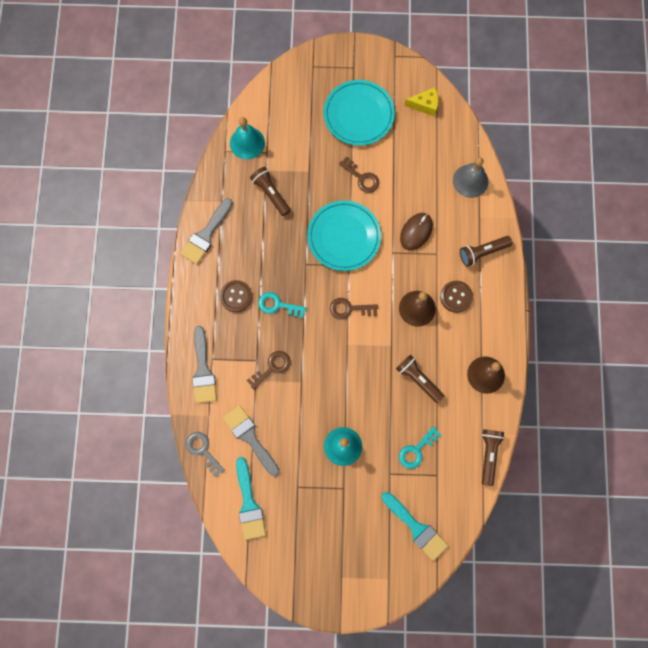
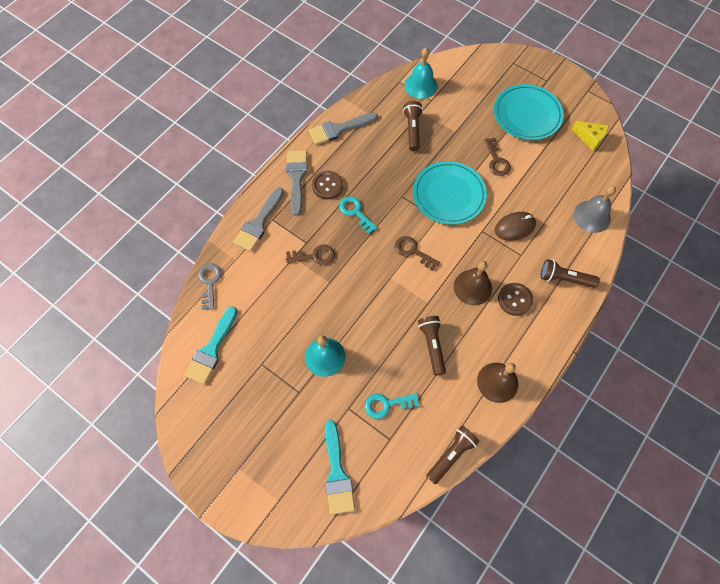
camera: 35 degrees right, 10 degrees down
(250, 437) = (254, 297): grey brush -> grey brush (296, 178)

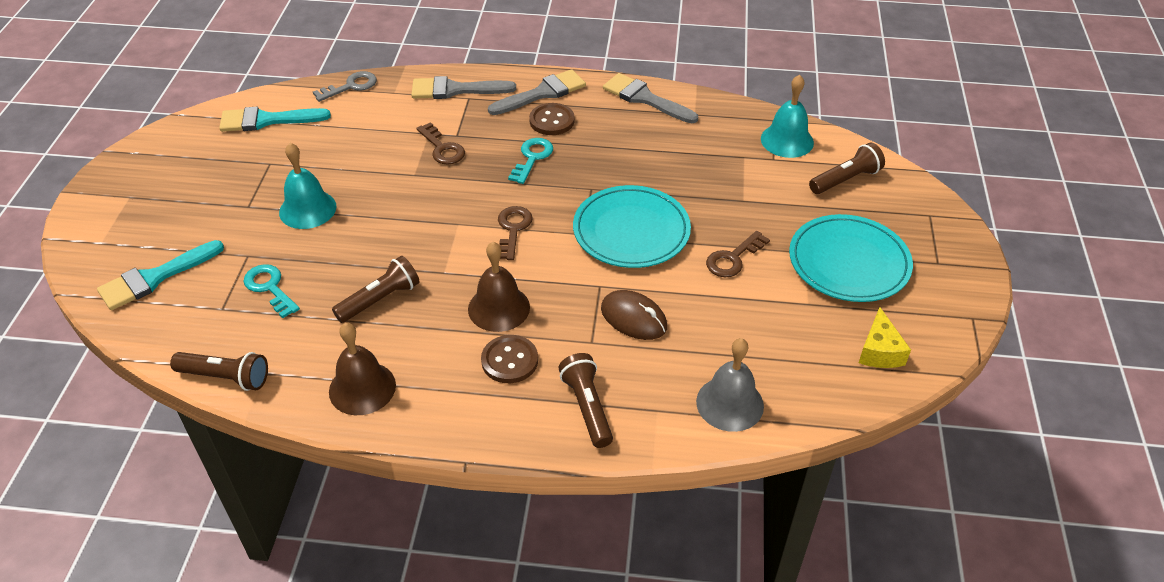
camera: 60 degrees right, 20 degrees down
(412, 130) = (706, 159): brown flashlight -> brown flashlight (845, 180)

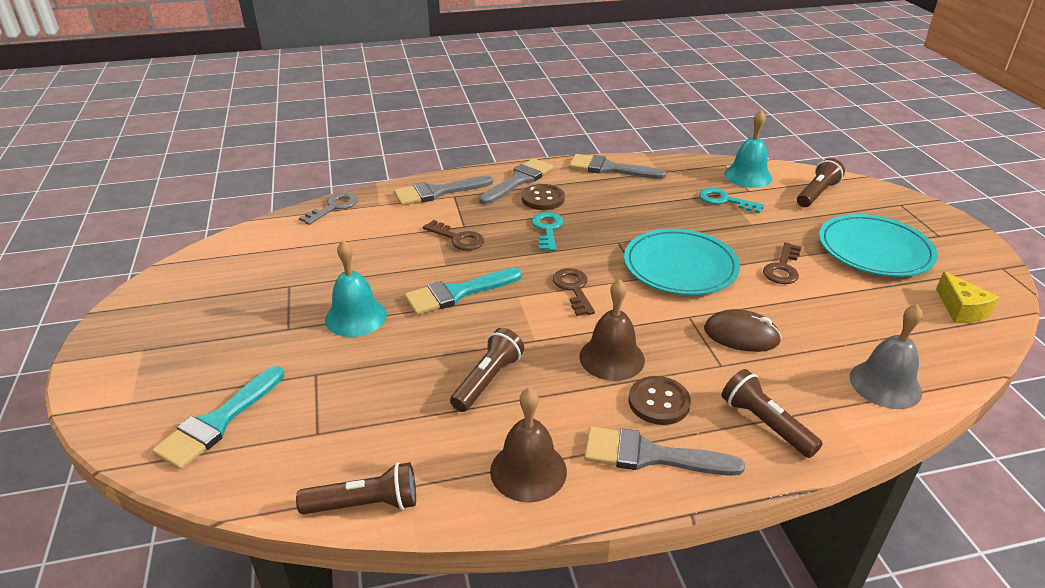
camera: 20 degrees left, 10 degrees down
(267, 120) = (263, 250): turquoise brush -> turquoise brush (457, 293)
(270, 288) = (361, 399): turquoise key -> turquoise key (725, 201)
(468, 405) = (650, 455): none -> grey brush

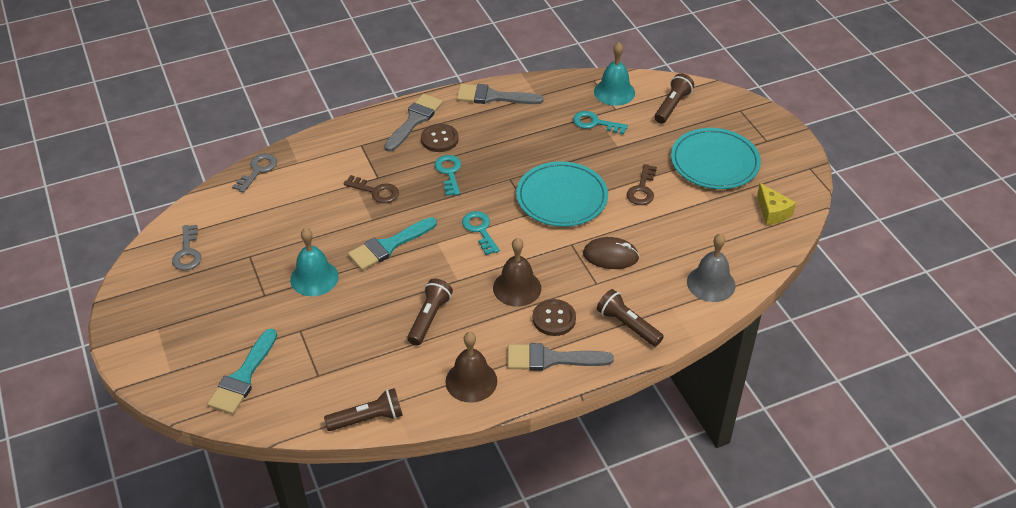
camera: 10 degrees left, 10 degrees up
(220, 274) = (187, 252): none -> grey key
(437, 192) = (345, 142): grey brush -> none
(574, 289) = (480, 230): brown key -> turquoise key

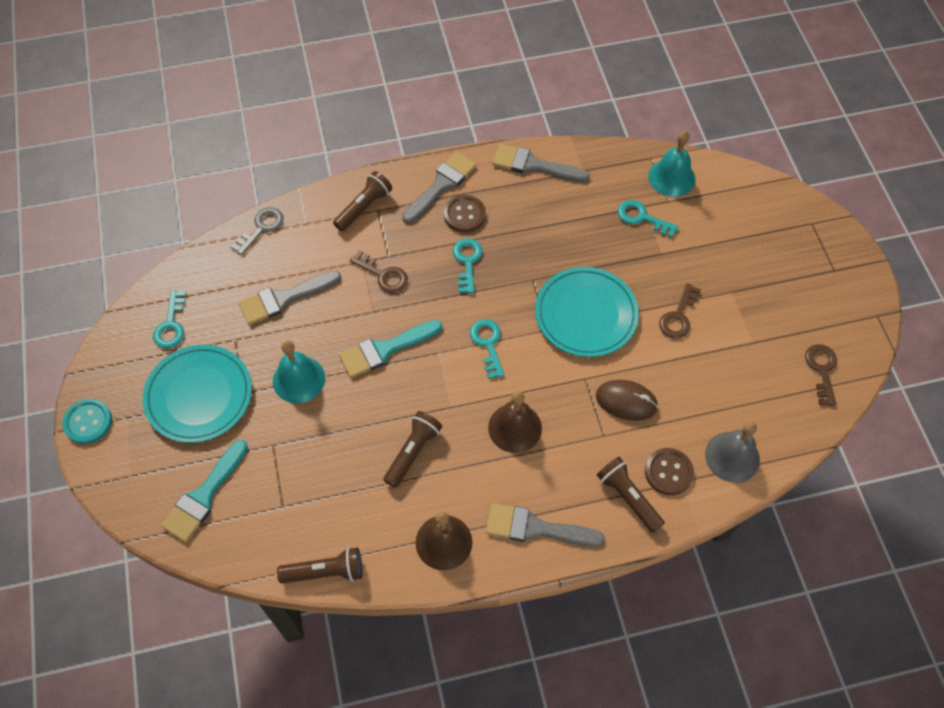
camera: 10 degrees right, 15 degrees up
(122, 336) = (88, 422): none -> turquoise button
(187, 252) = (171, 324): grey key -> turquoise key
(289, 220) = (284, 298): none -> grey brush
(554, 319) = (548, 475): brown button -> brown button (668, 472)
(672, 106) = (734, 206): brown flashlight -> brown flashlight (364, 207)
(714, 162) = (768, 291): turquoise plate -> turquoise plate (199, 395)
(772, 212) = (822, 370): yellow cheese -> brown key

